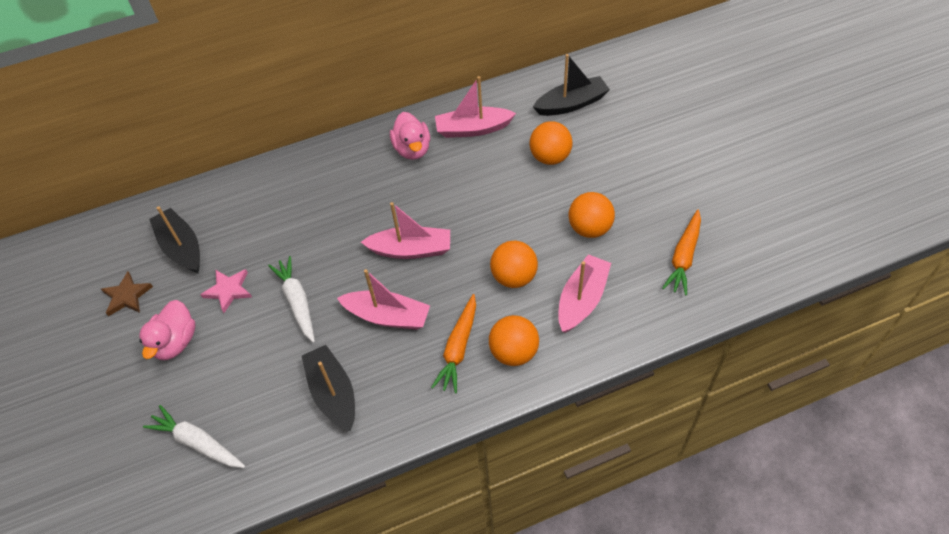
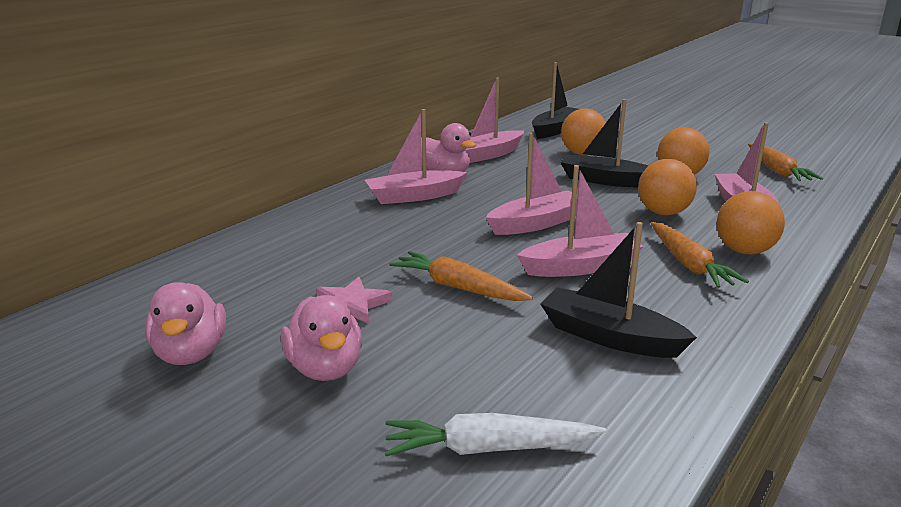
camera: 35 degrees left, 30 degrees down
(127, 296) = (190, 353): brown star -> pink duck
(181, 247) = (236, 292): black boat -> black boat (605, 180)
(297, 302) = (458, 287): white carrot -> orange carrot
(364, 174) = (414, 196): none -> pink boat

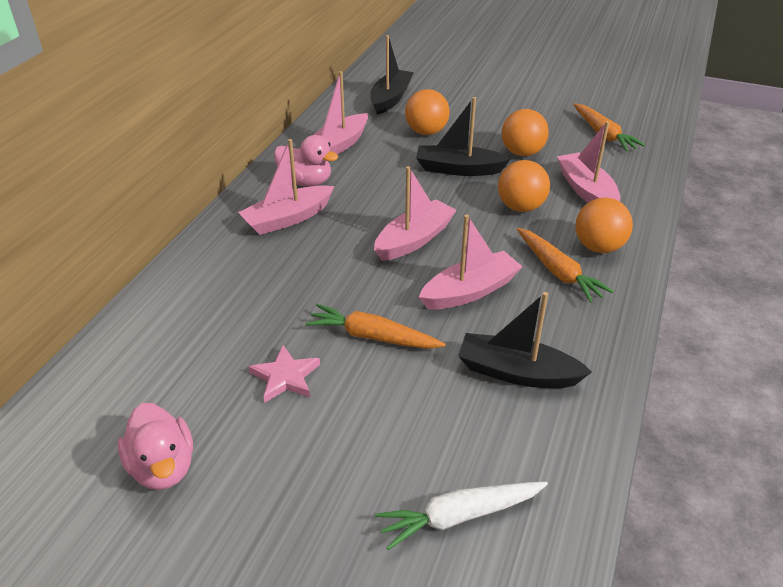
camera: 15 degrees left, 15 degrees up
(325, 368) = (293, 459): pink duck -> none

